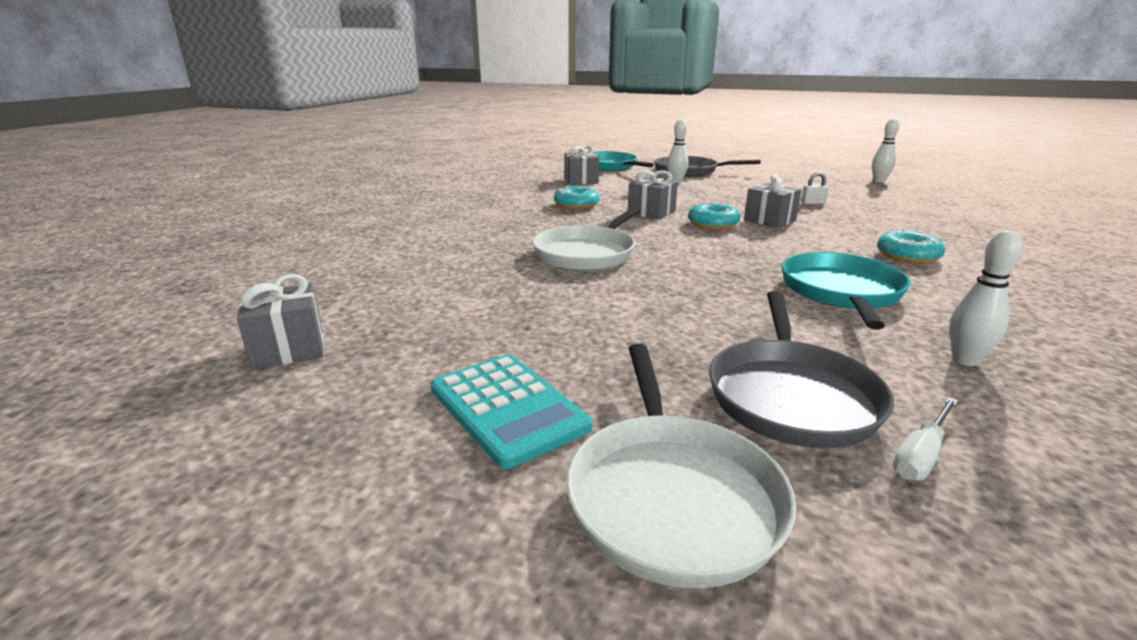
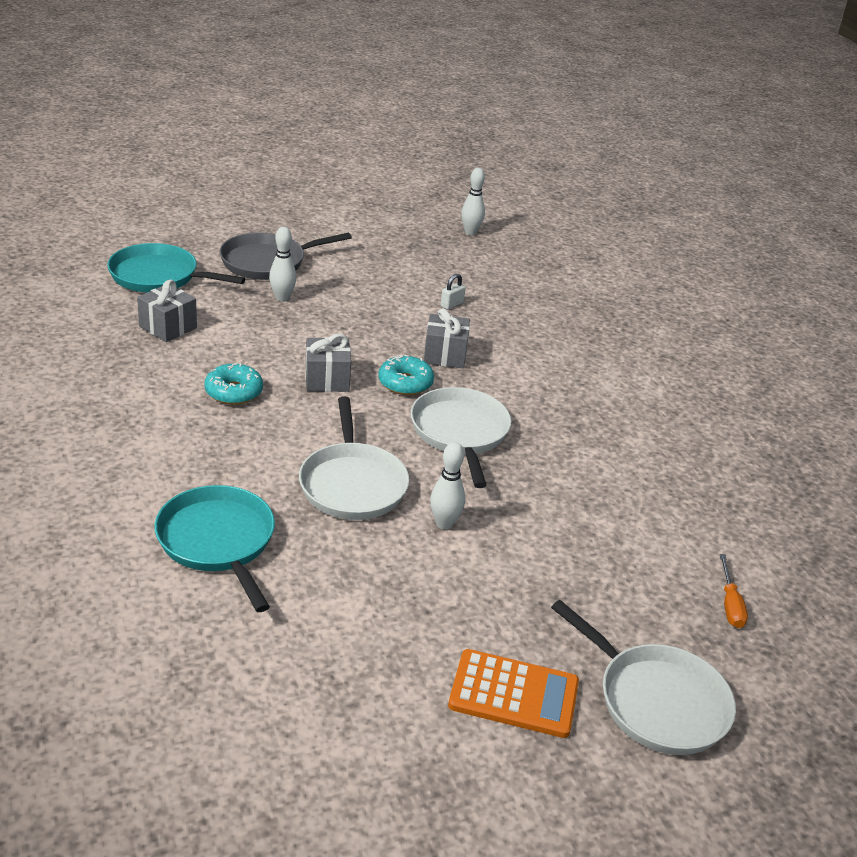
camera: 45 degrees left, 10 degrees up
(289, 348) = (286, 736): grey gift -> none
(508, 408) = (514, 694): turquoise calculator -> orange calculator
(723, 253) = (460, 432): none -> white pan
(791, 396) = (644, 591): grey pan -> none
(841, 292) = (584, 457): turquoise pan -> turquoise pan (218, 541)
(907, 256) = (588, 381): turquoise donut -> none
(921, 455) = (730, 604): white screwdriver -> orange screwdriver
(965, 360) = (698, 506): white bowling pin -> white bowling pin (444, 524)

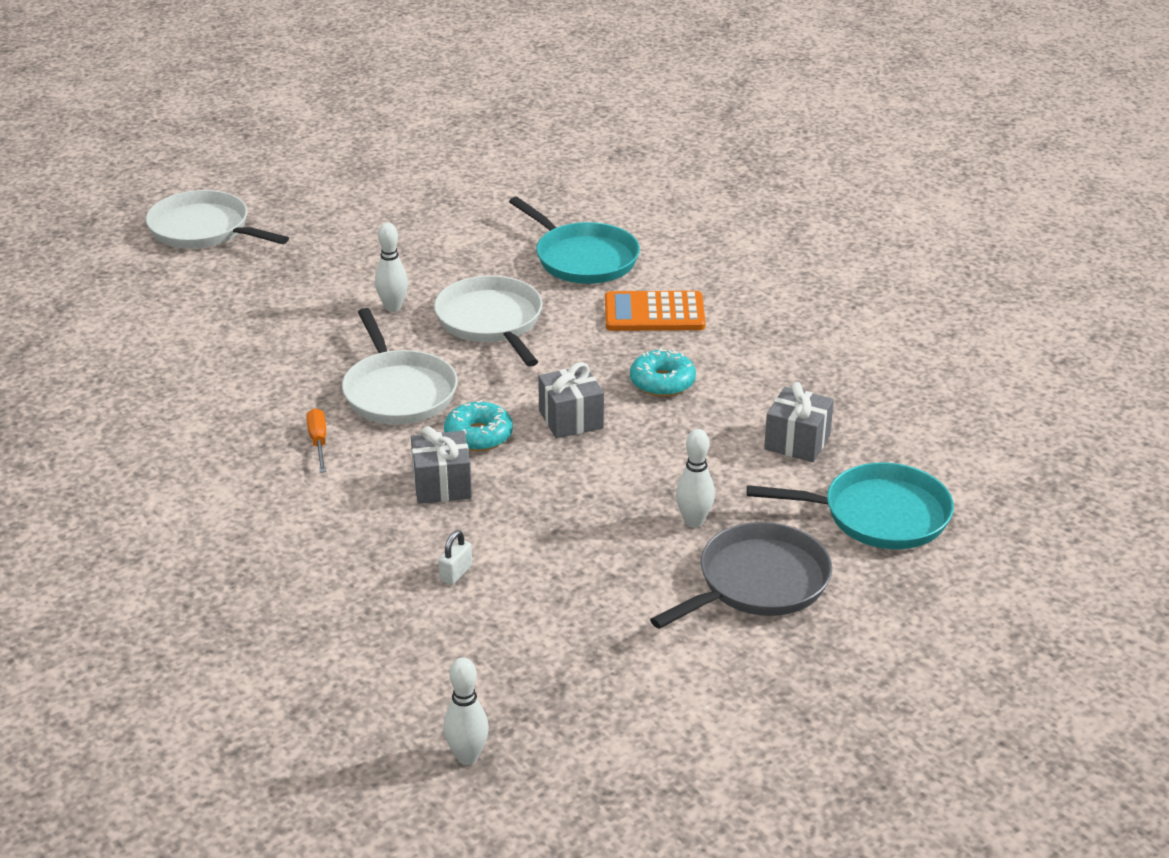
camera: 170 degrees right, 0 degrees up
(514, 694) = (314, 216): orange calculator -> orange calculator (654, 313)
(730, 604) = (126, 297): orange screwdriver -> orange screwdriver (318, 442)

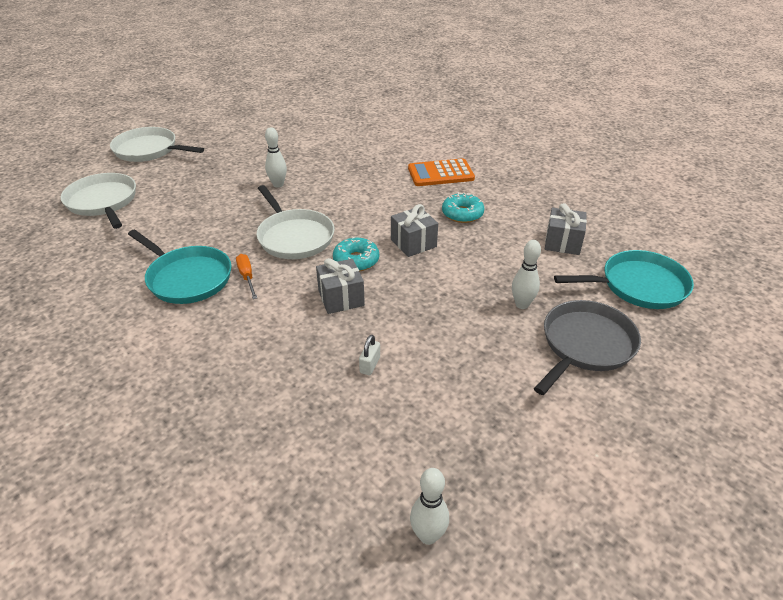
camera: 10 degrees left, 5 degrees up
(491, 321) = (342, 187): white pan -> white pan (103, 202)
(583, 259) = (386, 147): turquoise pan -> turquoise pan (187, 278)

